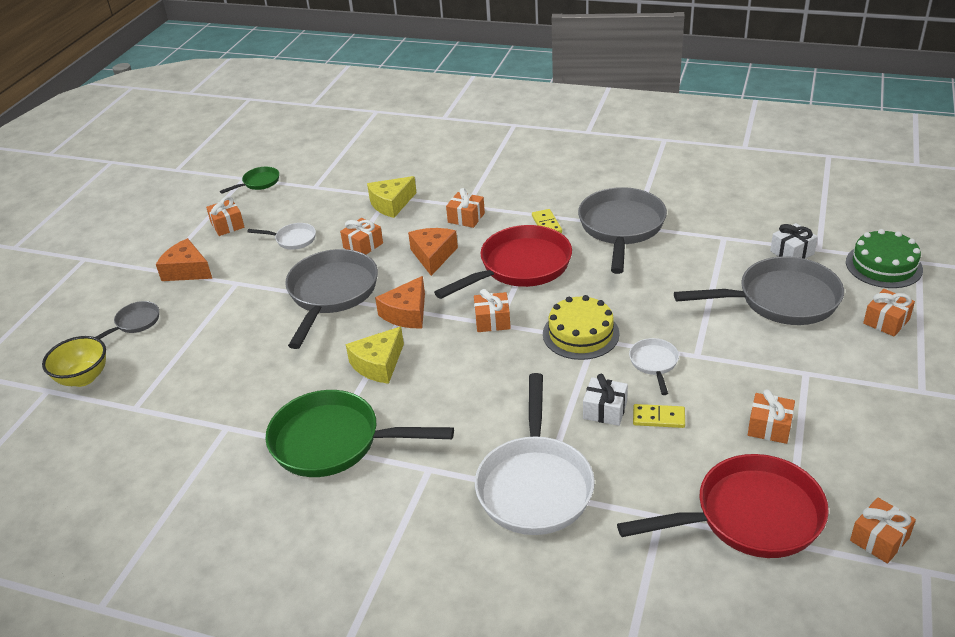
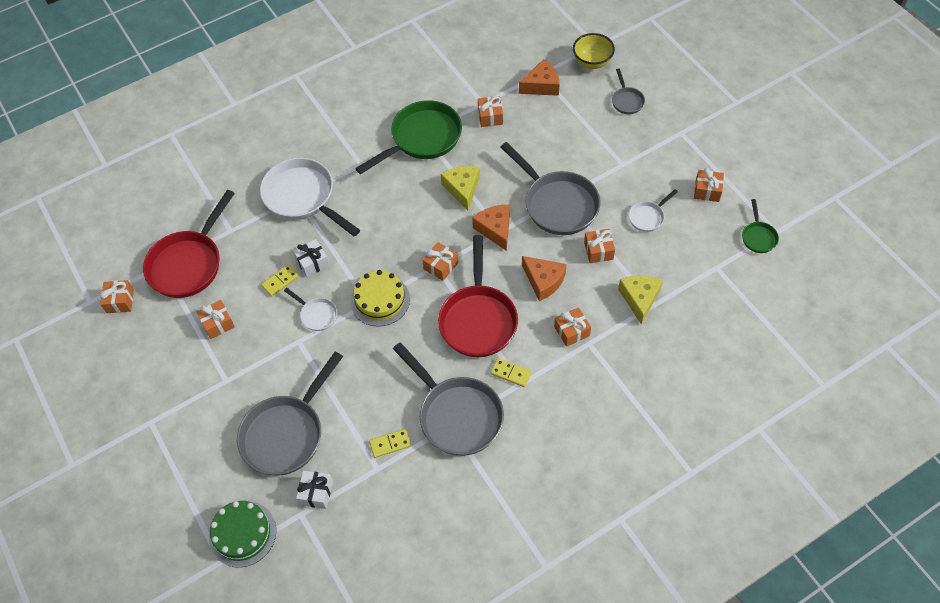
camera: 130 degrees right, 20 degrees up
(187, 270) = (665, 146): orange cheese -> orange cheese (542, 85)
(696, 243) = (390, 444): none -> yellow domino
(886, 321) = (206, 470): orange gift -> orange gift (490, 117)

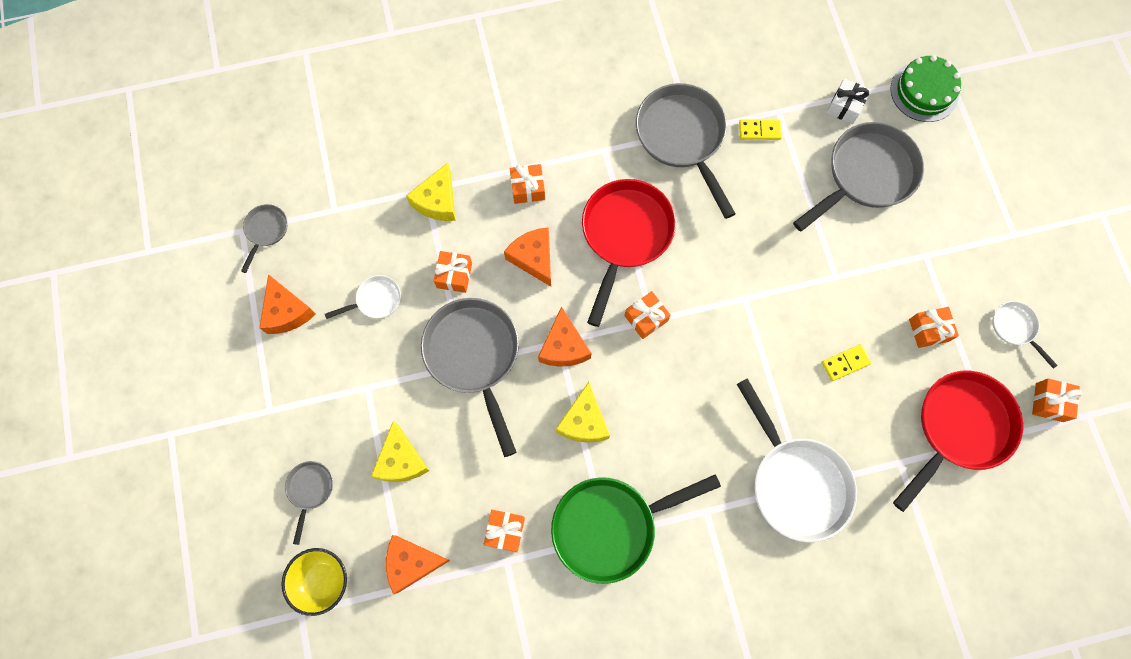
camera: 165 degrees left, 15 degrees up
(312, 263) = (801, 376): white gift -> none
(317, 314) = (808, 303): white pan -> white pan (1015, 328)
(380, 300) = (730, 297): yellow cake -> none
(511, 373) = (611, 163): yellow domino -> none
(577, 132) = (401, 460): none -> yellow cheese
(707, 191) = (287, 311): orange gift -> orange cheese
(758, 237) = (266, 231): green pan -> grey pan

